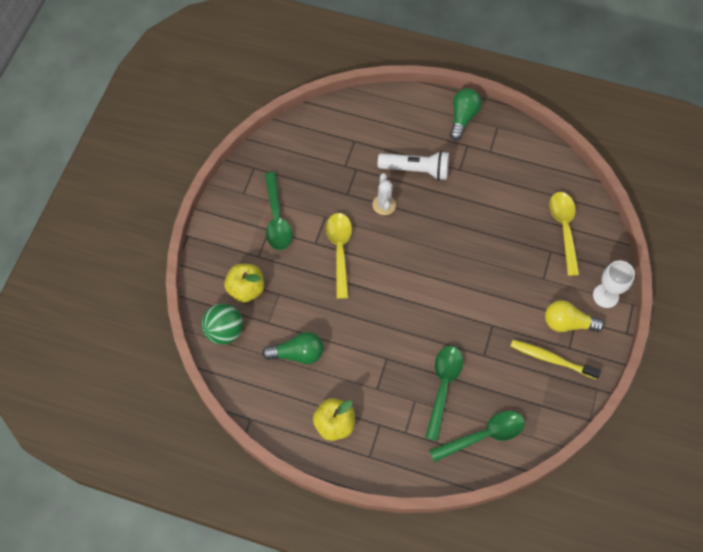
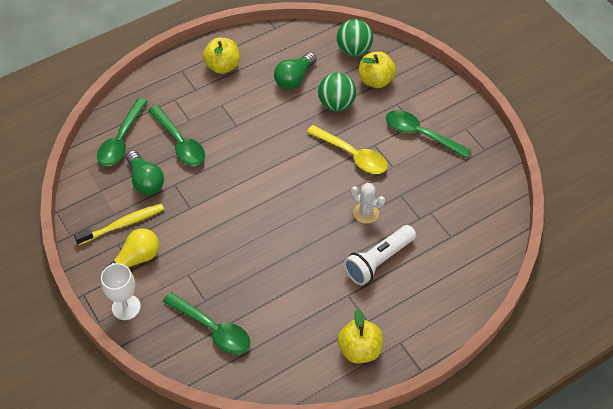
camera: 130 degrees right, 10 degrees down
(298, 300) = (336, 104): none -> green ball
(463, 117) = (401, 342): green light bulb -> green light bulb (145, 181)
(491, 136) = (359, 349): none -> yellow apple
(564, 229) = (213, 329): yellow spoon -> green spoon

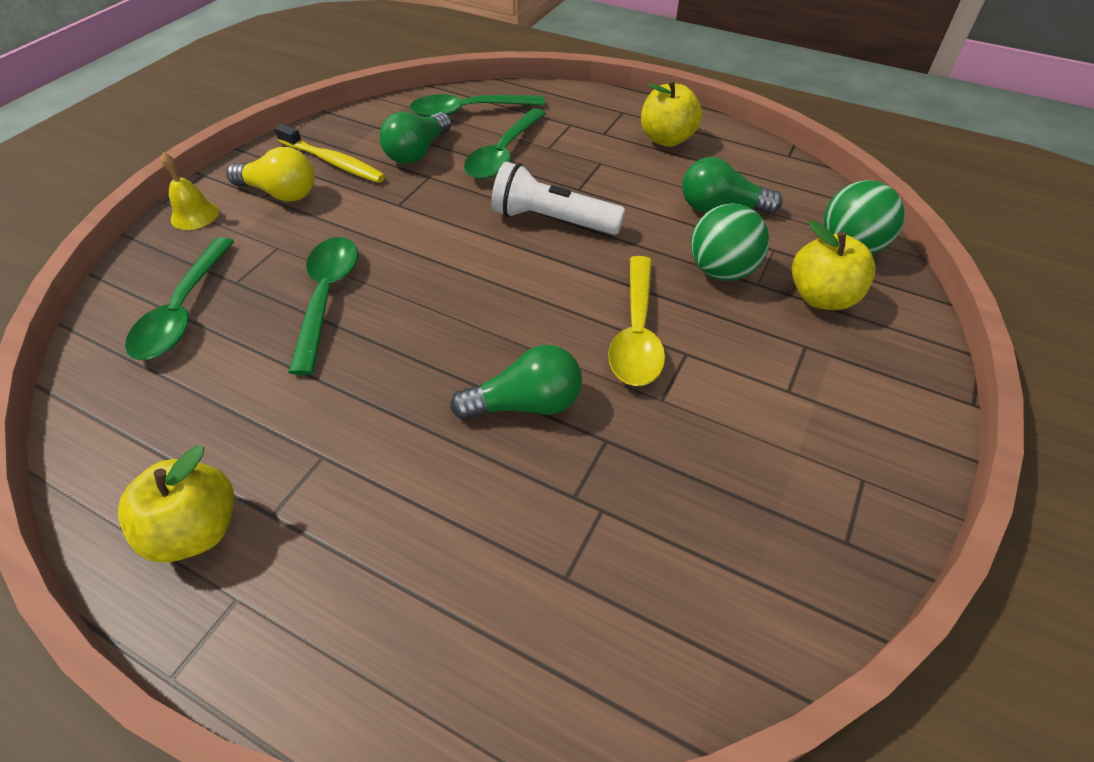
camera: 60 degrees right, 5 degrees down
(126, 307) = (194, 215): white goblet -> yellow bell
(366, 213) = (526, 404): white cactus -> green light bulb
(378, 261) = (427, 470): white flashlight -> white flashlight (552, 220)
(420, 134) = (773, 409): green spoon -> green spoon (327, 297)

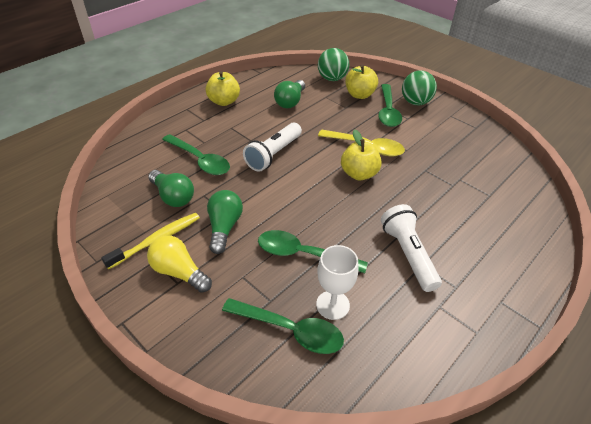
camera: 75 degrees left, 5 degrees down
(194, 215) = (178, 326): yellow bell -> none
(196, 530) = (464, 318): yellow apple -> yellow apple (359, 174)
(227, 347) = (332, 305): none -> white goblet
(280, 193) = (179, 272): yellow light bulb -> yellow light bulb turned 90 degrees counterclockwise
(345, 431) = (408, 254): none -> white flashlight
(468, 112) = (140, 167): green spoon -> green spoon (388, 111)
(526, 404) = (401, 189): green light bulb -> green light bulb (224, 227)
(721, 271) = (334, 114): green ball -> green ball (415, 102)

